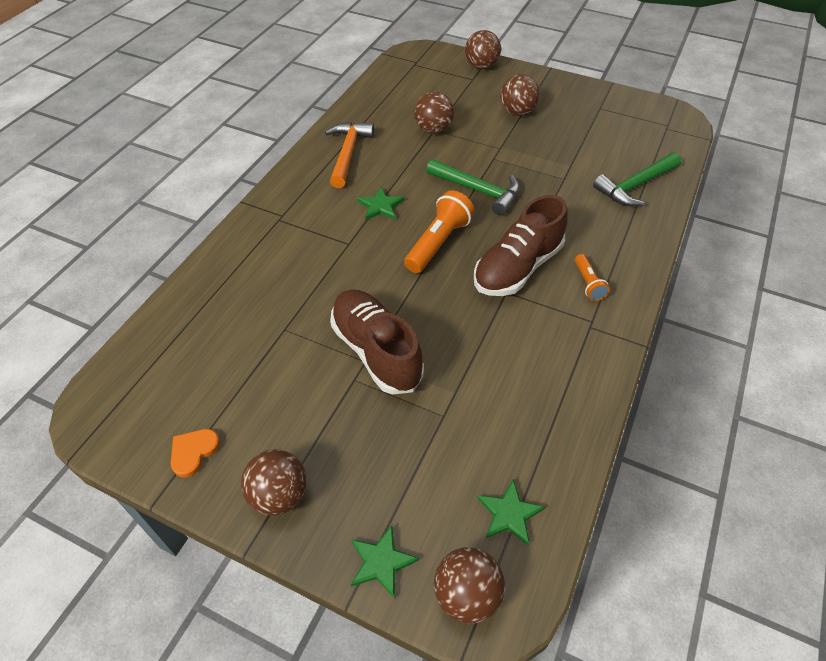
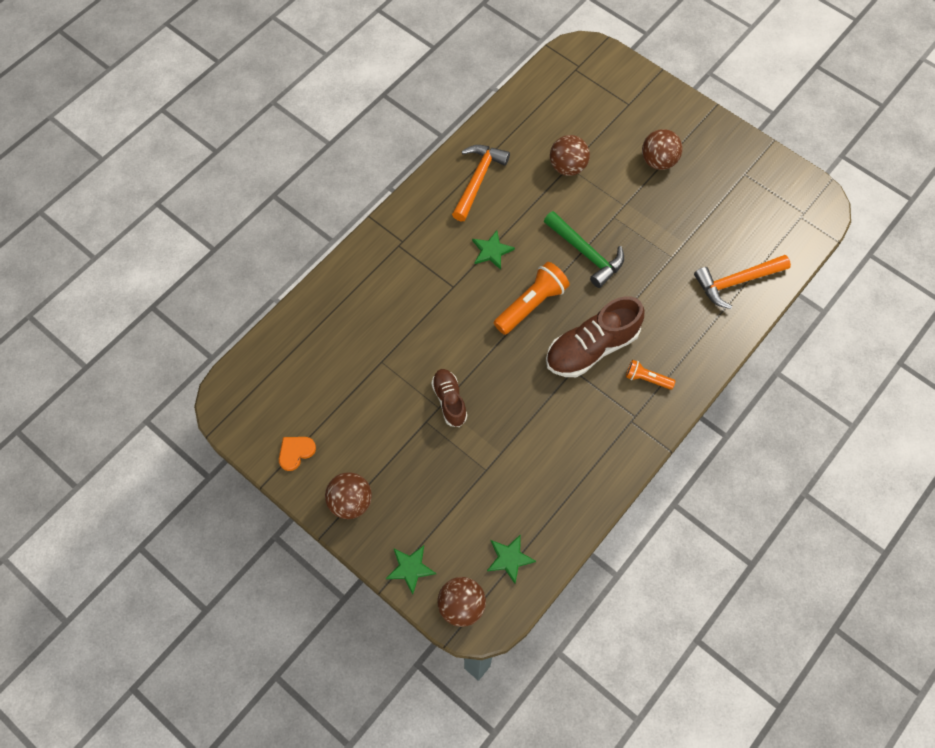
camera: 15 degrees right, 15 degrees up
(376, 351) = (449, 400): brown shoe -> brown shoe, size x0.58
(481, 66) = (644, 87): brown ball -> none
(588, 284) = (647, 379): orange flashlight -> orange flashlight turned 105 degrees clockwise
(635, 186) = (736, 282): green hammer -> orange hammer

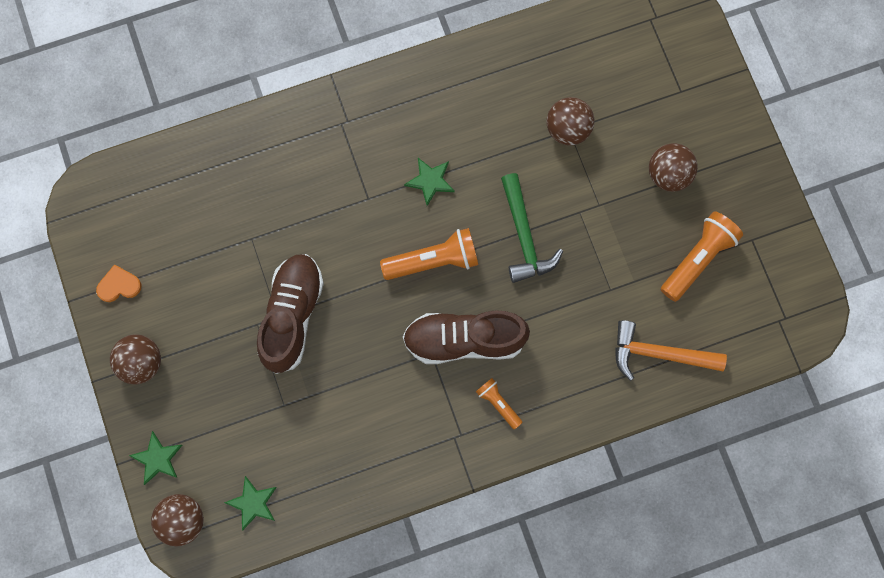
camera: 30 degrees right, 10 degrees up
(449, 400) = (292, 316): brown shoe -> brown shoe, size x1.74
(478, 180) = (465, 94): orange hammer -> none
(717, 205) = (698, 259): none -> orange flashlight

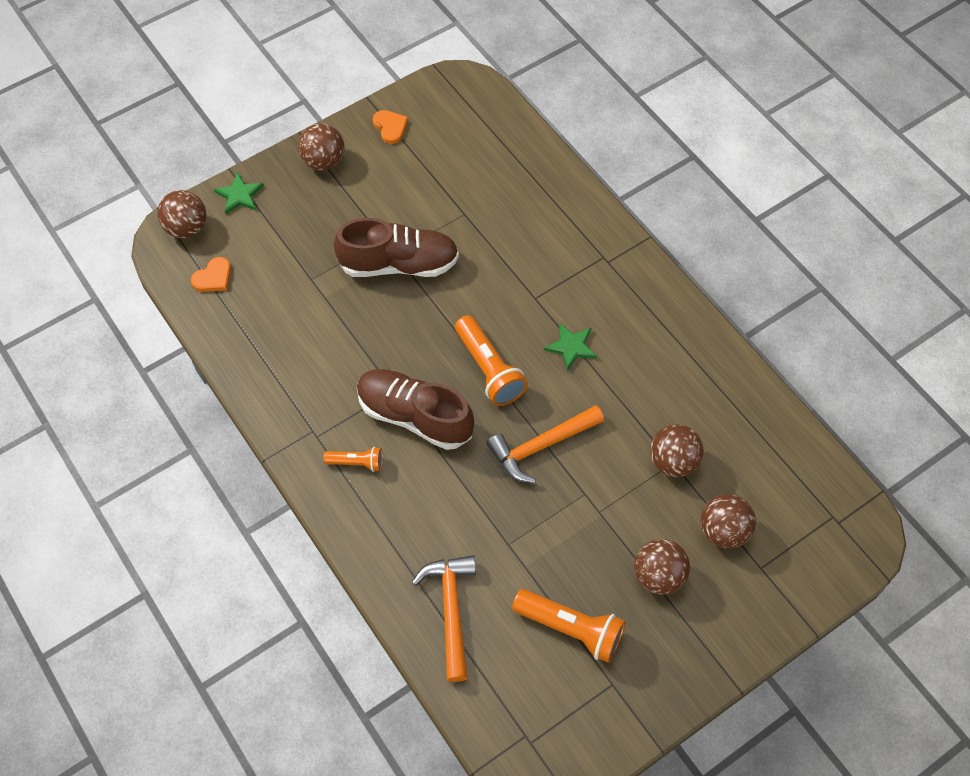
camera: 75 degrees right, 15 degrees down
(253, 503) = (213, 277): green star -> orange heart
(464, 340) = (414, 416): brown shoe -> brown shoe turned 45 degrees counterclockwise
(498, 403) = (357, 462): orange flashlight -> orange flashlight turned 60 degrees clockwise
(524, 236) = (541, 446): green hammer -> orange hammer
(641, 110) = (723, 531): none -> brown ball

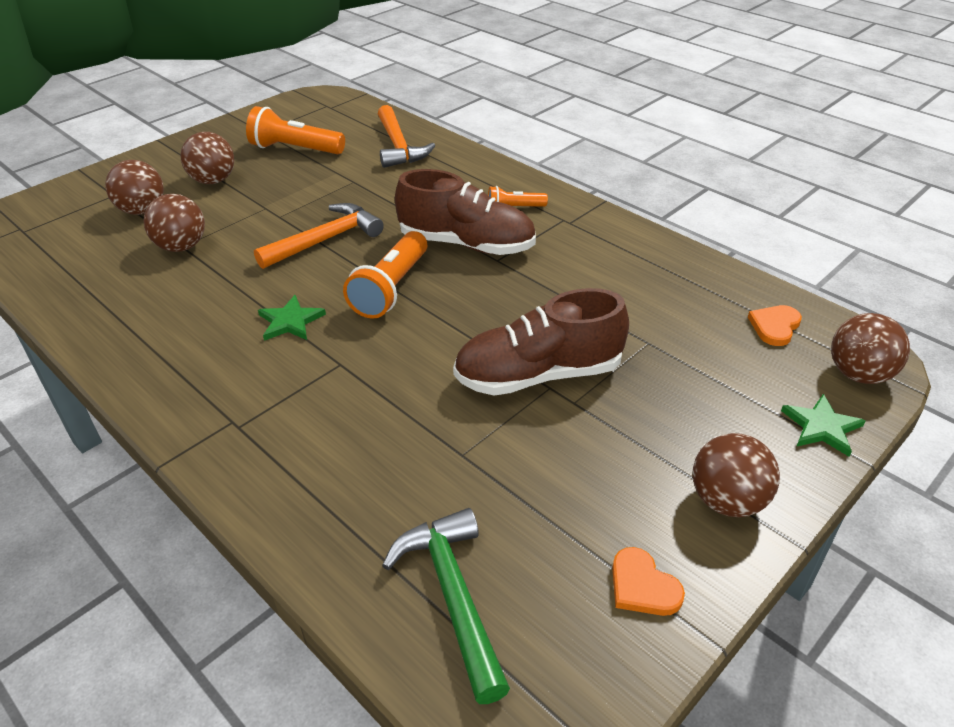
camera: 170 degrees right, 20 degrees down
(486, 137) = (453, 596): none -> green hammer
(489, 369) = (391, 289): orange flashlight -> orange flashlight turned 120 degrees counterclockwise

